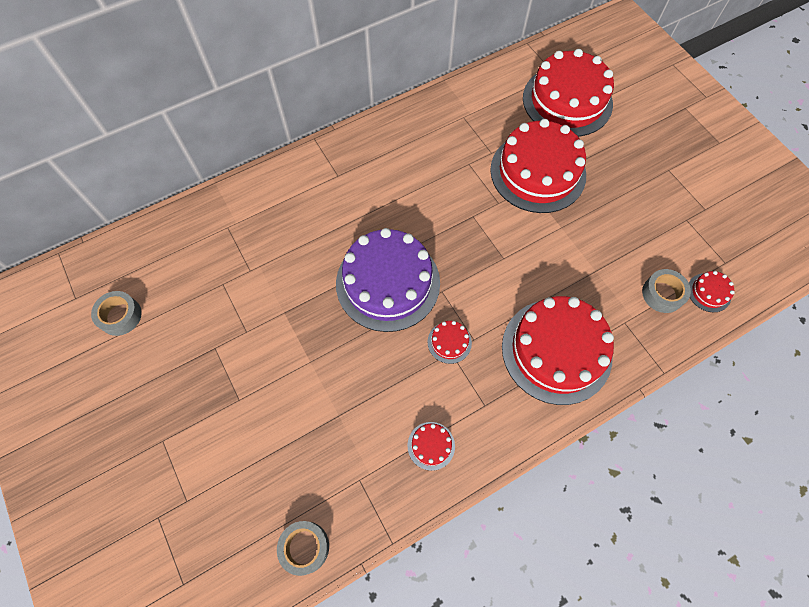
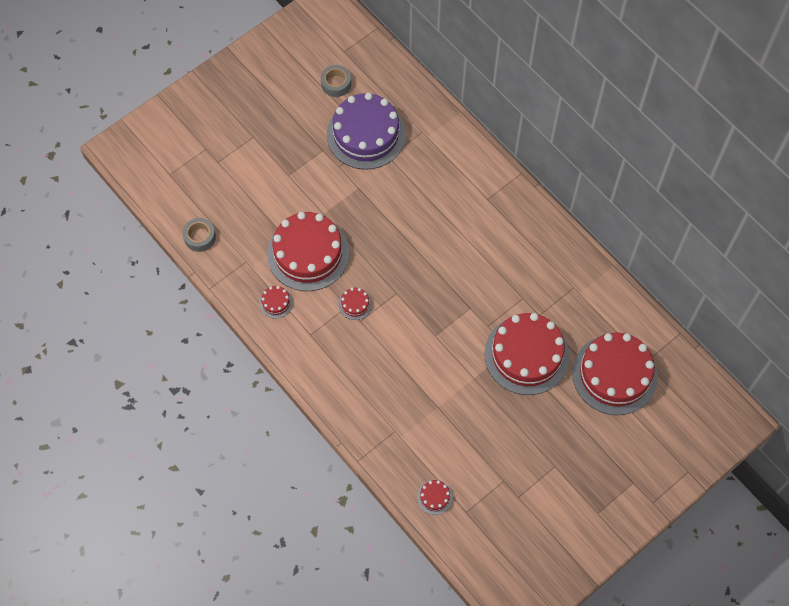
camera: 80 degrees right, 0 degrees up
(388, 283) = (396, 253): purple cake -> purple cake (366, 134)
(556, 350) = (362, 381): red cake -> red cake (308, 253)
(662, 294) = (426, 460): grey tape -> none

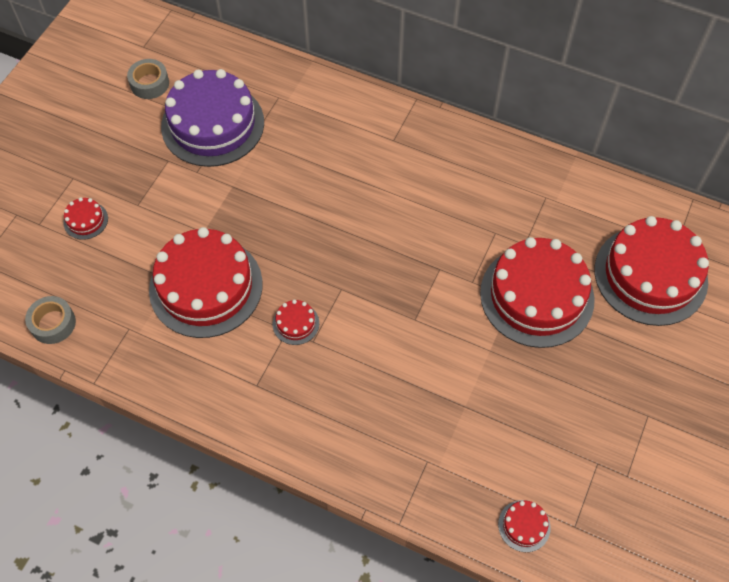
camera: 25 degrees left, 5 degrees down
(276, 302) = (192, 364): red cake -> red cake (85, 220)

